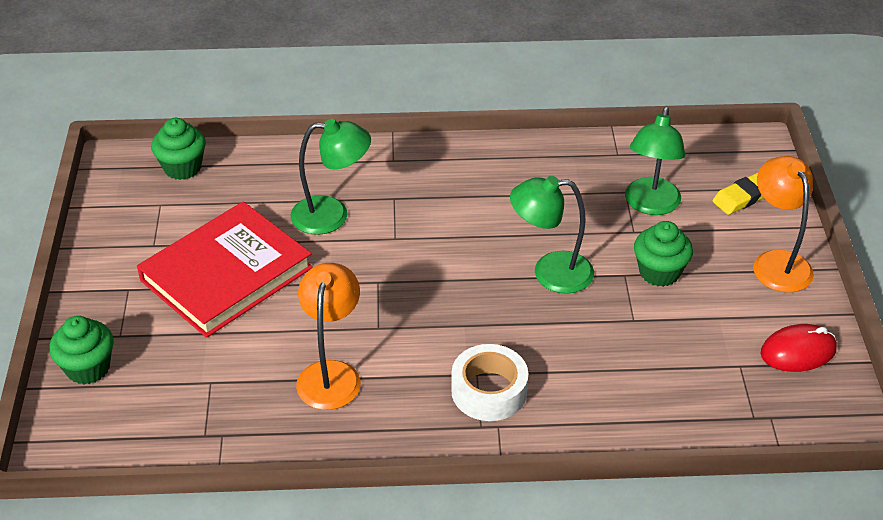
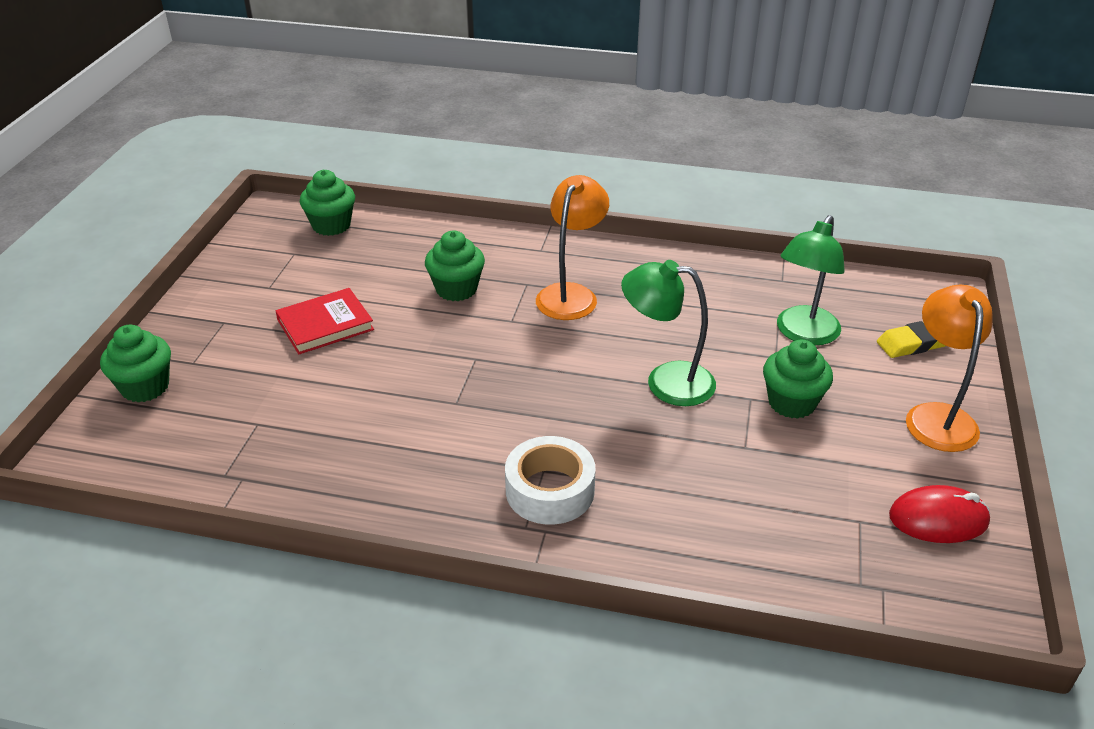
camera: 15 degrees right, 5 degrees down
(226, 274) = (325, 325): red book -> red book, size x0.55
(331, 374) = (385, 439): orange lamp -> orange lamp (571, 294)
(332, 215) = (456, 289): green lamp -> green cupcake

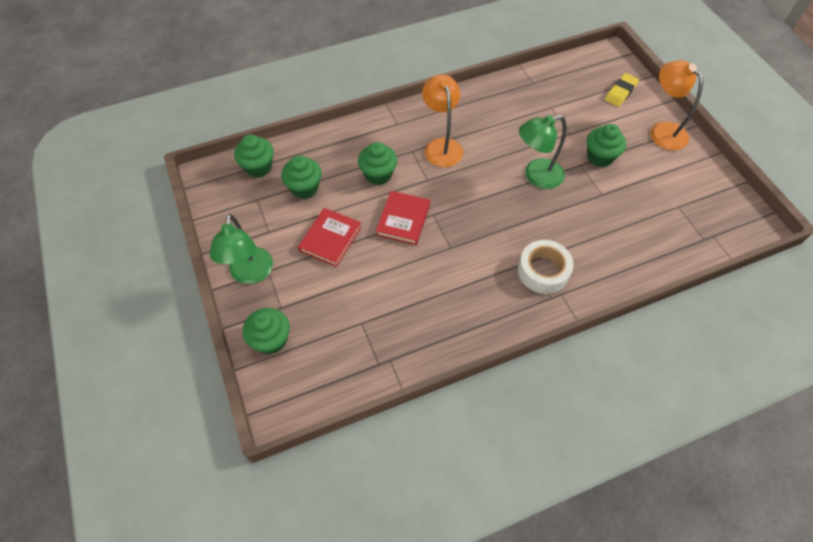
camera: 35 degrees left, 20 degrees up
(356, 265) = (304, 188): none -> green cupcake
(432, 346) = (403, 219): none -> red book
(803, 334) = (570, 112): green lamp -> green lamp (250, 274)
(938, 519) = (705, 187): red mouse -> none

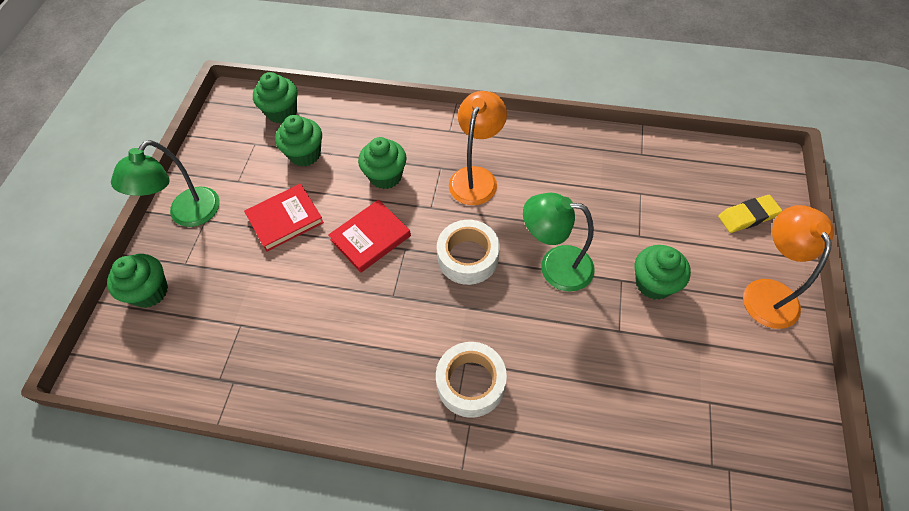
camera: 35 degrees right, 0 degrees up
(478, 198) = (468, 257): none -> white tape

